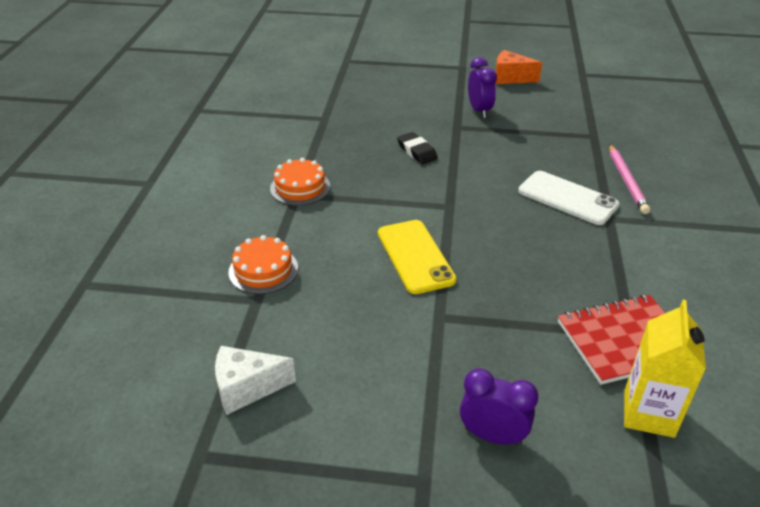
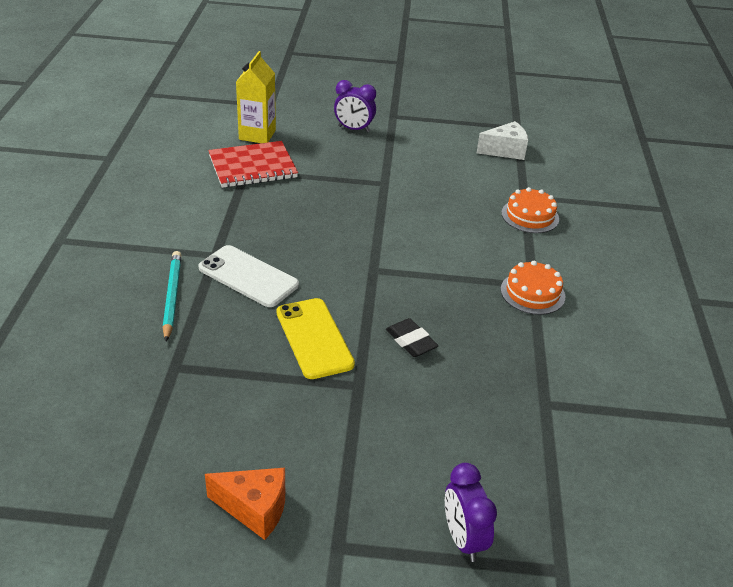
camera: 175 degrees right, 0 degrees up
(415, 256) = (405, 224): yellow phone -> yellow phone (314, 338)
(479, 111) = (322, 419): purple clock -> purple clock (463, 539)
(626, 181) = (172, 296): pink pencil -> turquoise pencil

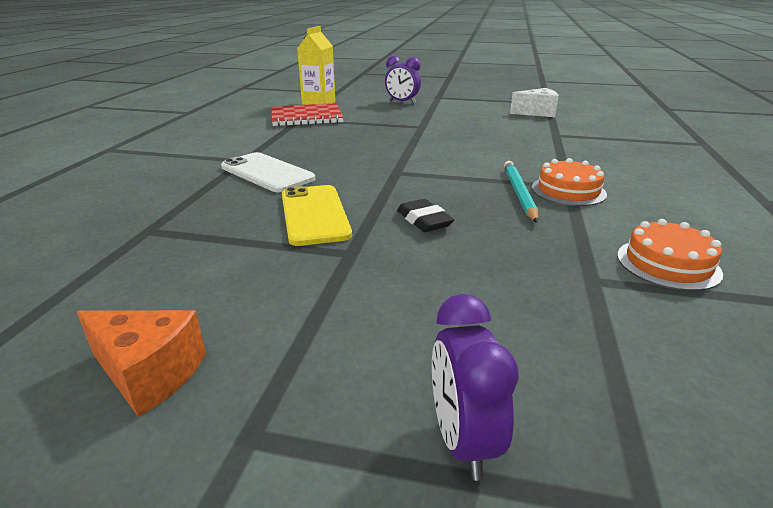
camera: 10 degrees right, 10 degrees down
(172, 296) = (183, 183): turquoise pencil -> turquoise pencil (519, 193)
(530, 216) = (562, 145): orange cake -> orange cake (668, 264)

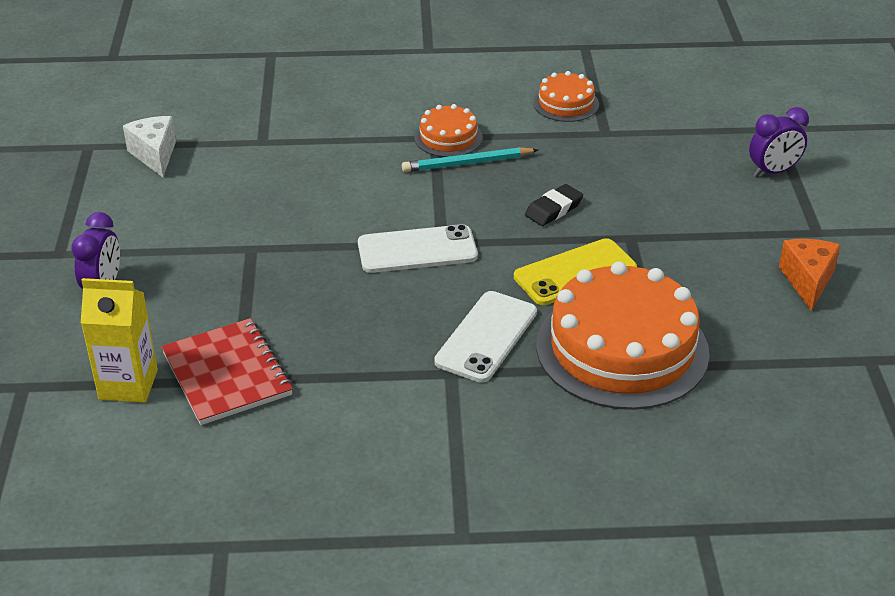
camera: 105 degrees left, 10 degrees up
(191, 217) = (622, 349): none -> orange cake
(391, 164) = (417, 250): none -> white phone

